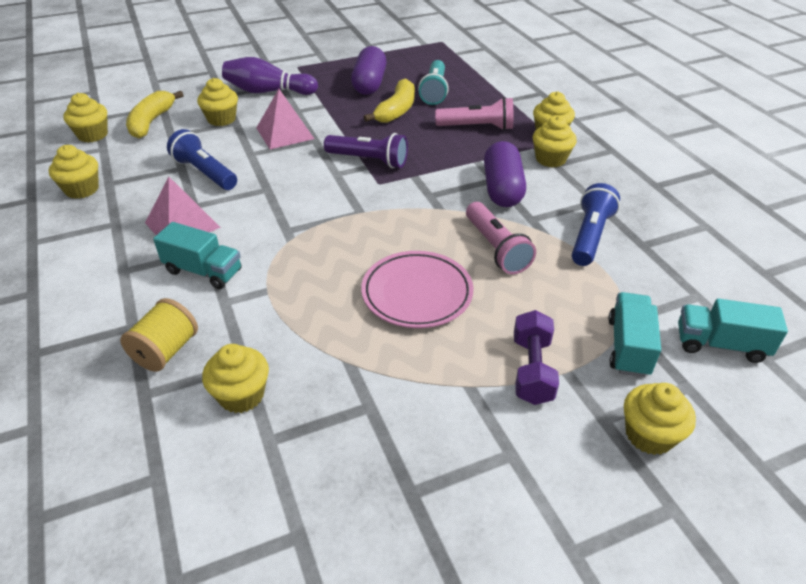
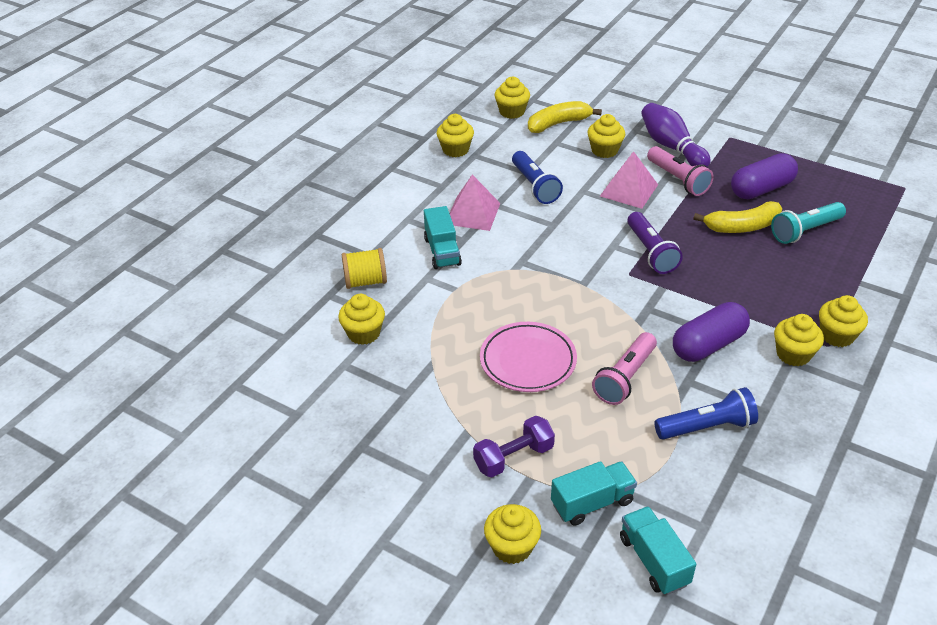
camera: 55 degrees right, 0 degrees up
(205, 173) = (534, 186): blue flashlight -> blue flashlight turned 150 degrees clockwise
(477, 127) = (782, 285): pink flashlight -> pink flashlight (678, 179)

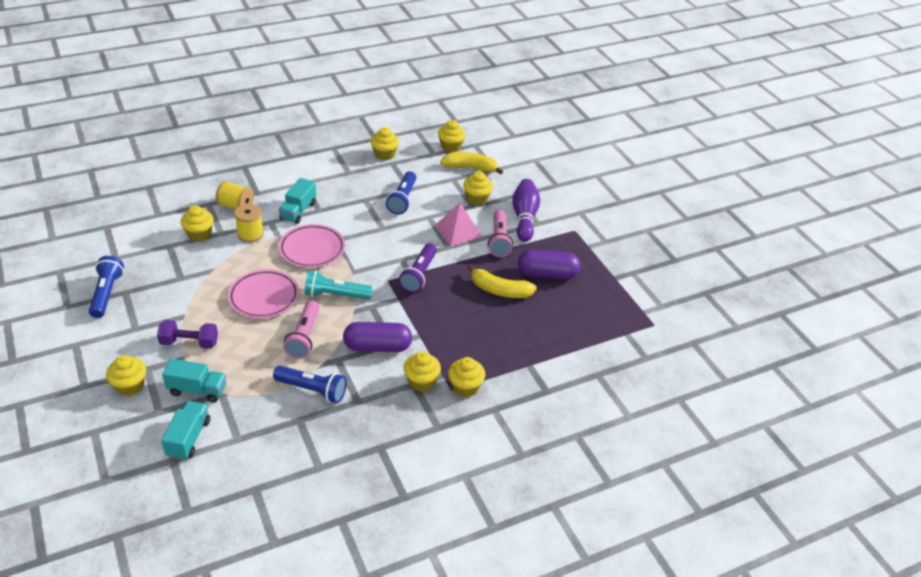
camera: 30 degrees right, 0 degrees up
(342, 461) = (107, 294): none -> blue flashlight
(423, 303) = (250, 234): none -> yellow spool
(472, 213) = (344, 197): pink pyramid -> none
(510, 283) = (312, 249): none -> pink plate
(625, 378) = (304, 337): pink flashlight -> pink flashlight turned 60 degrees counterclockwise
(805, 231) = (538, 315): turquoise flashlight -> turquoise flashlight (336, 295)

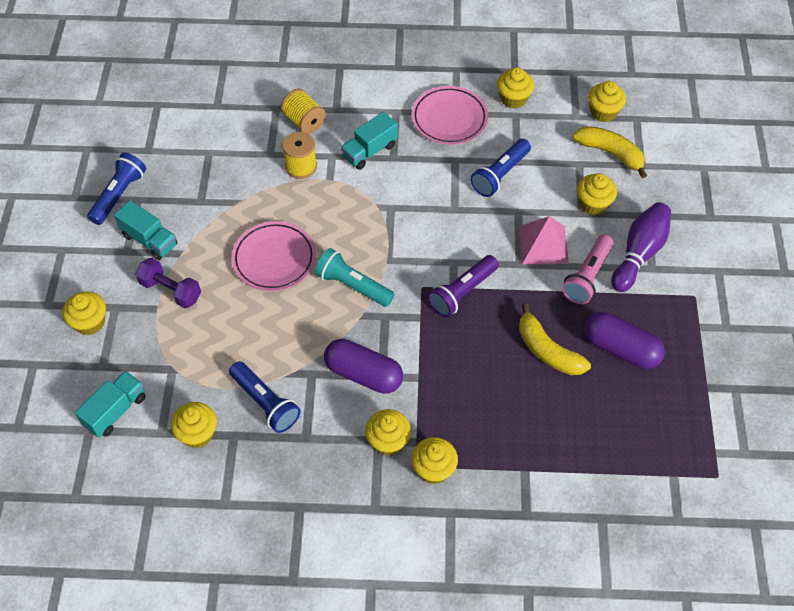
camera: 30 degrees right, 15 degrees up
(197, 390) = (151, 354): turquoise truck -> turquoise truck (149, 240)
(199, 234) = (247, 148): yellow cupcake -> yellow cupcake (197, 433)
(304, 337) = (291, 329): pink flashlight -> none
(312, 249) = (358, 211): pink plate -> pink plate (449, 119)

